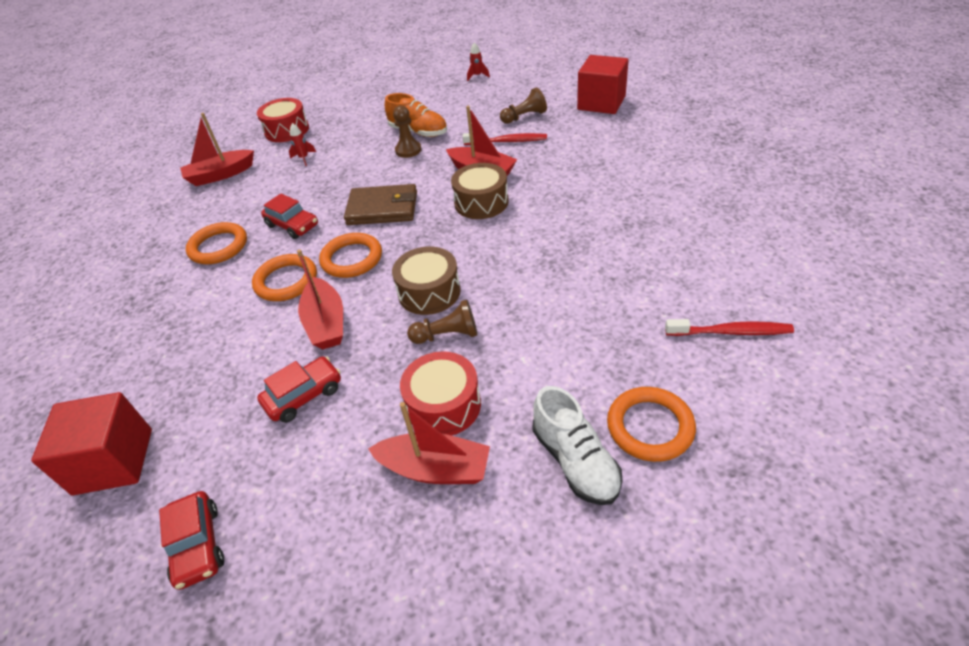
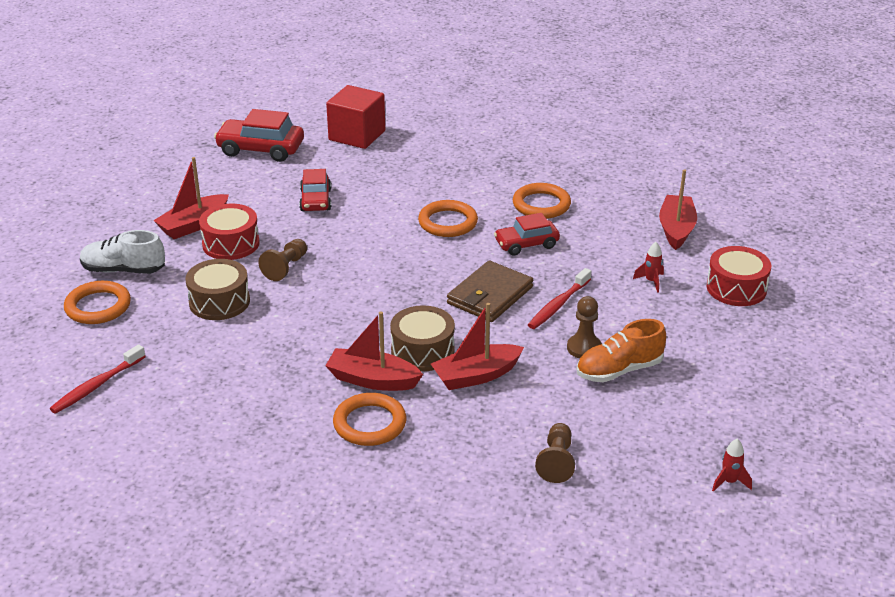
camera: 120 degrees right, 10 degrees down
(198, 545) = (260, 149): red car -> red car, size x1.51
(326, 323) = (372, 225): red boat -> red boat (372, 380)
(352, 259) = (435, 257): orange ring -> orange ring (369, 423)
(429, 292) = (341, 277): brown drum -> brown drum (219, 302)
(507, 141) = (514, 420): red toothbrush -> red toothbrush (558, 305)
(601, 103) = (511, 545): red cube -> none

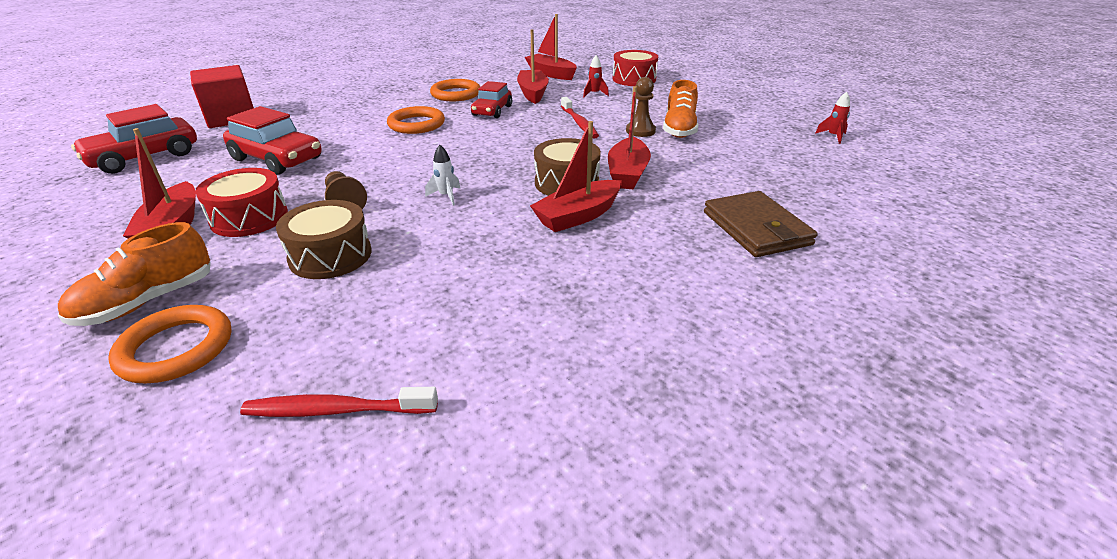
camera: 55 degrees left, 0 degrees up
(97, 385) = (337, 410): red toothbrush -> red toothbrush turned 105 degrees clockwise
(123, 270) = (148, 301): white shoe -> orange shoe
(316, 200) = (277, 159): red car -> red car, size x1.51
(339, 305) = (446, 196): none -> white rocket
(369, 423) = (641, 237): orange ring -> none
(489, 295) = (532, 139): brown wallet -> brown wallet (756, 228)
(556, 462) = (768, 179): brown pawn -> none
(602, 244) = (533, 93): none -> red boat

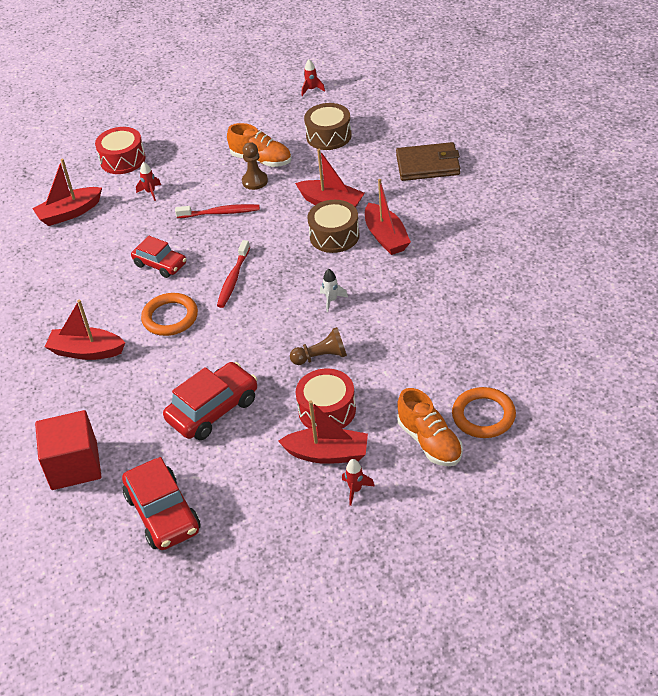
camera: 70 degrees left, 10 degrees up
(96, 254) = (355, 490): none -> red rocket
(330, 256) = (399, 358): brown drum -> brown drum (328, 136)
(337, 410) = (547, 343): red toothbrush -> red toothbrush (233, 279)
(456, 94) = (95, 288): orange ring -> none
(533, 93) = (124, 232): red boat -> red boat (86, 351)

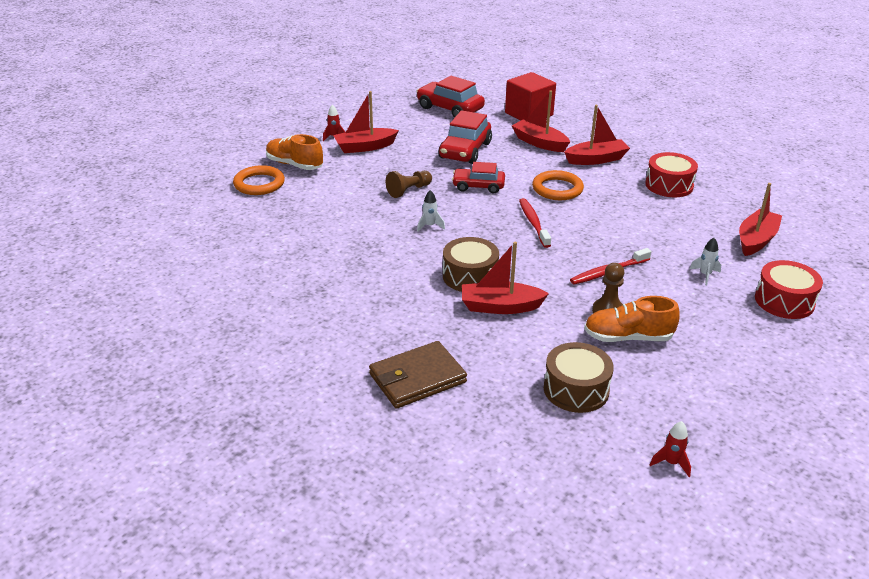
camera: 150 degrees right, 10 degrees down
(150, 192) = (705, 275): red rocket -> white rocket
(160, 264) = (612, 220): red car -> red car (478, 186)
(327, 410) = (381, 165): red drum -> red drum (669, 185)
(386, 237) = (415, 286): red boat -> red boat (539, 143)

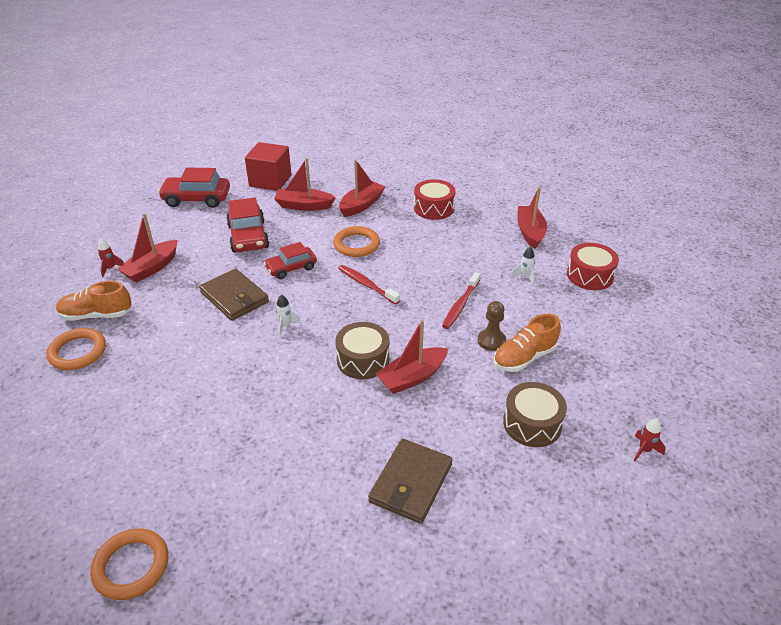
camera: 35 degrees left, 5 degrees up
(169, 329) = (131, 566): none -> orange ring
(409, 190) = (234, 297): brown pawn -> brown wallet

